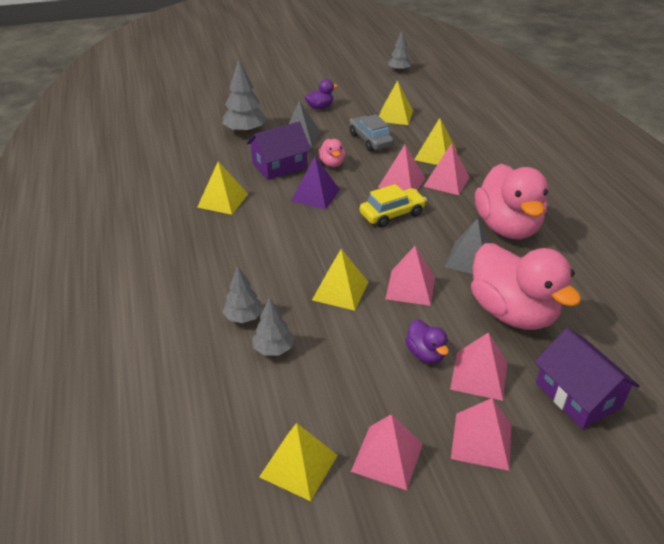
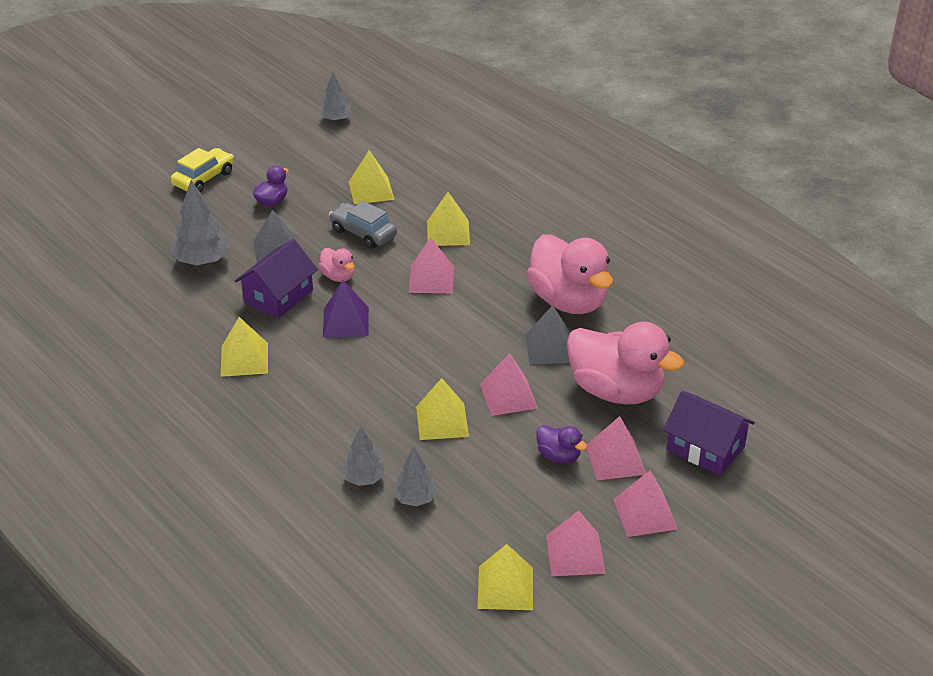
camera: 25 degrees left, 0 degrees up
(392, 214) = (443, 321): yellow car -> yellow car (203, 178)
(446, 181) = (479, 264): pink pyramid -> none

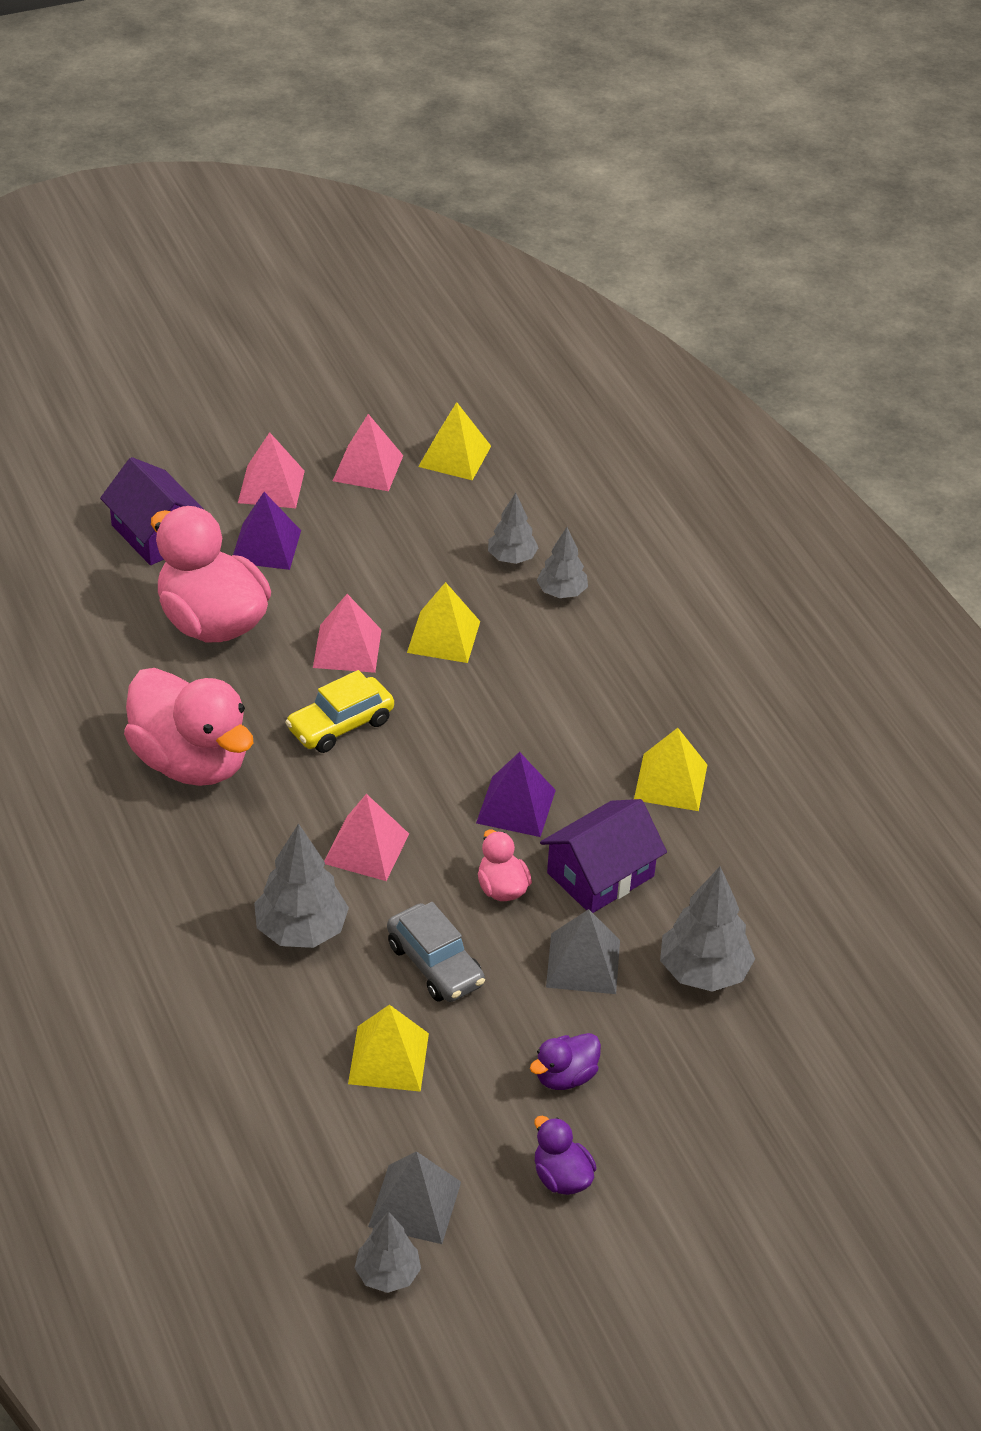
camera: 165 degrees left, 5 degrees up
(203, 178) = (675, 1169): yellow car -> yellow car (340, 725)
(448, 233) = (301, 930): yellow pyramid -> grey tree
(550, 348) = (258, 698): grey pyramid -> grey pyramid (415, 1204)
(559, 456) = (327, 565): purple duck -> purple duck (561, 1177)
(568, 301) = (191, 762): pink duck -> pink duck turned 150 degrees clockwise
(615, 459) = (265, 546): pink pyramid -> purple pyramid

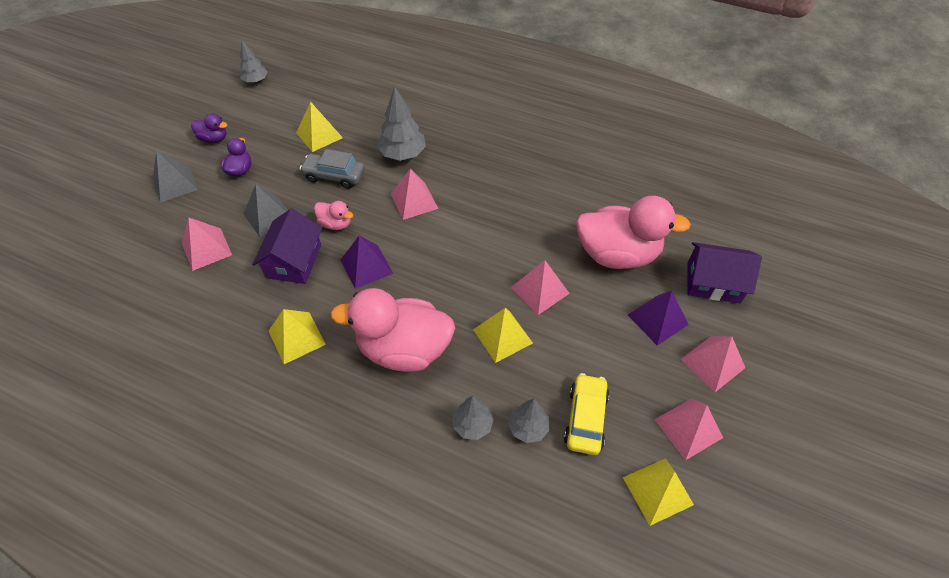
camera: 140 degrees right, 10 degrees up
(191, 762) = (531, 185): pink duck -> pink duck (404, 349)
(340, 725) = (492, 247): yellow car -> yellow car (585, 418)
(415, 1204) = (264, 102): grey pyramid -> grey pyramid (175, 184)
(704, 971) = (206, 249): grey tree -> pink pyramid

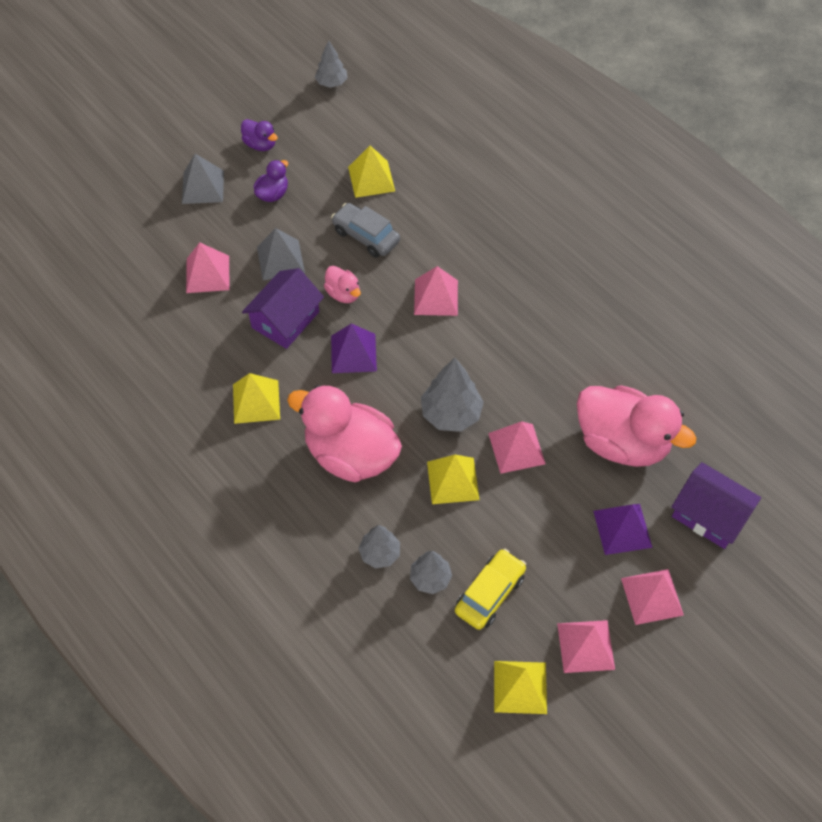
camera: 25 degrees right, 5 degrees up
(403, 154) = (450, 235): grey tree -> grey tree (451, 414)

